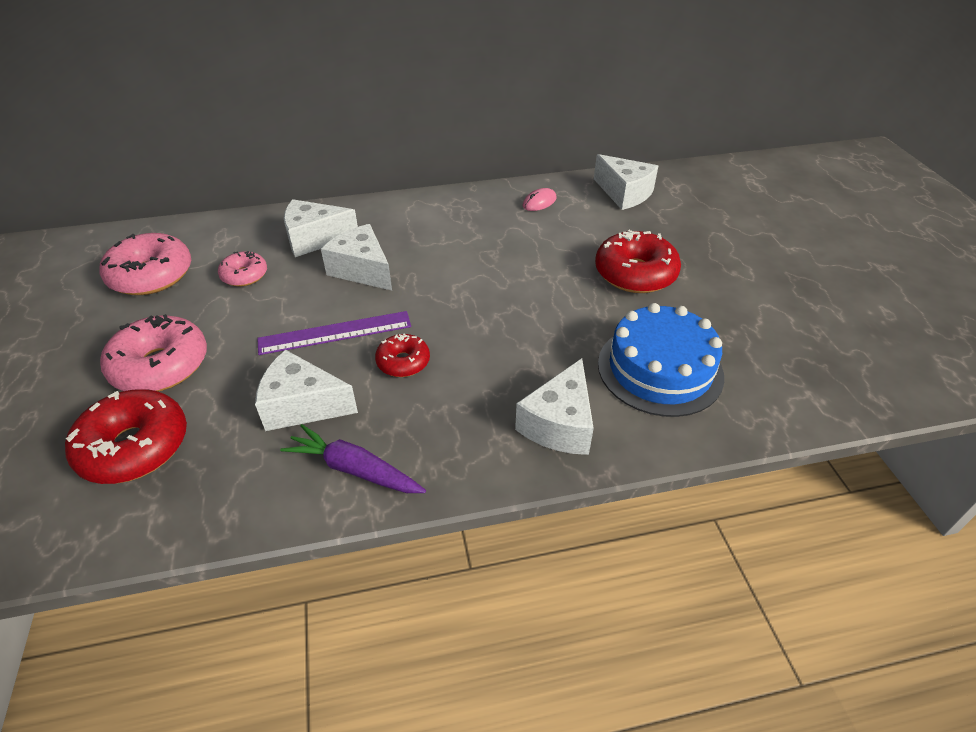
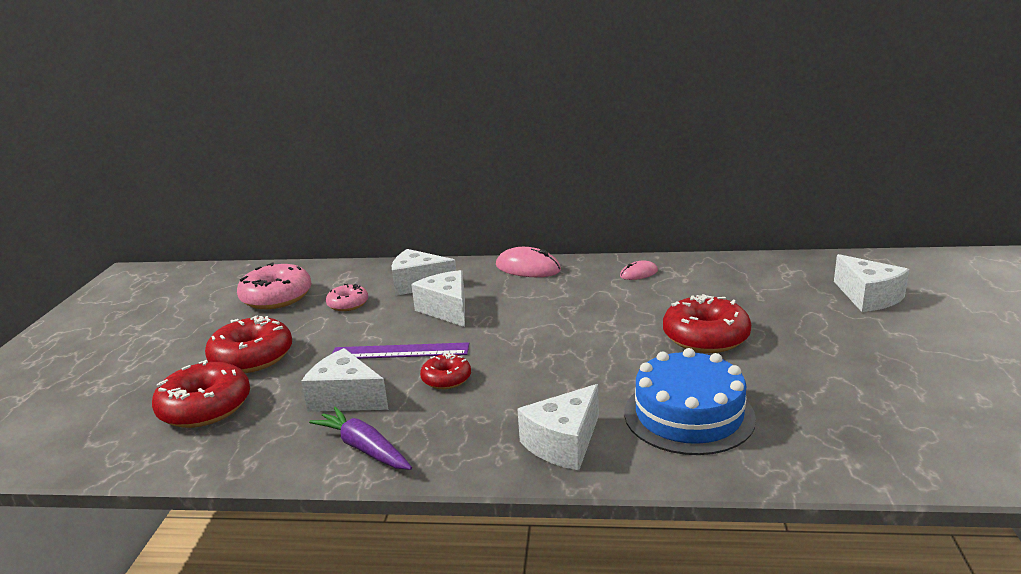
camera: 20 degrees right, 20 degrees down
(160, 366) = (252, 357): pink donut -> red donut
(425, 205) = (528, 268): none -> pink mouse
(624, 193) = (730, 273): white cheese -> white cheese (868, 297)

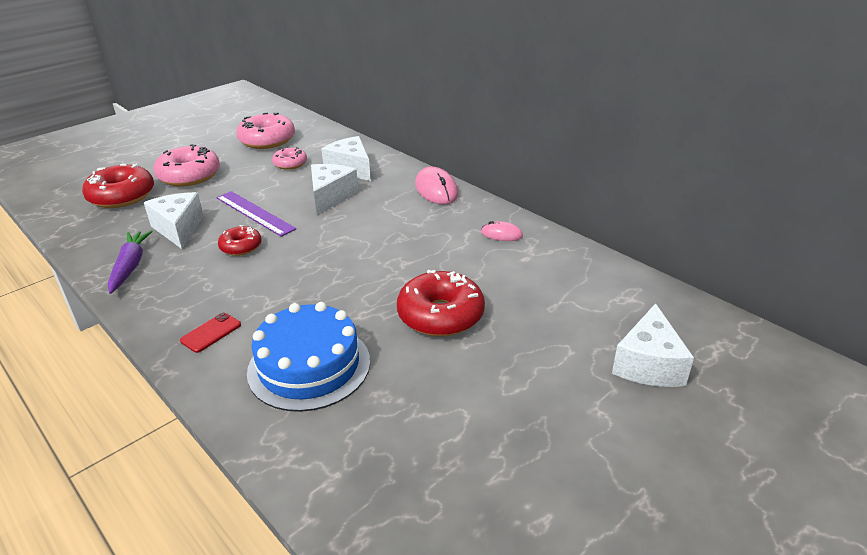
camera: 40 degrees right, 10 degrees up
(252, 357) = (189, 176): red donut -> pink donut
(563, 443) = (211, 333): white cheese -> red phone

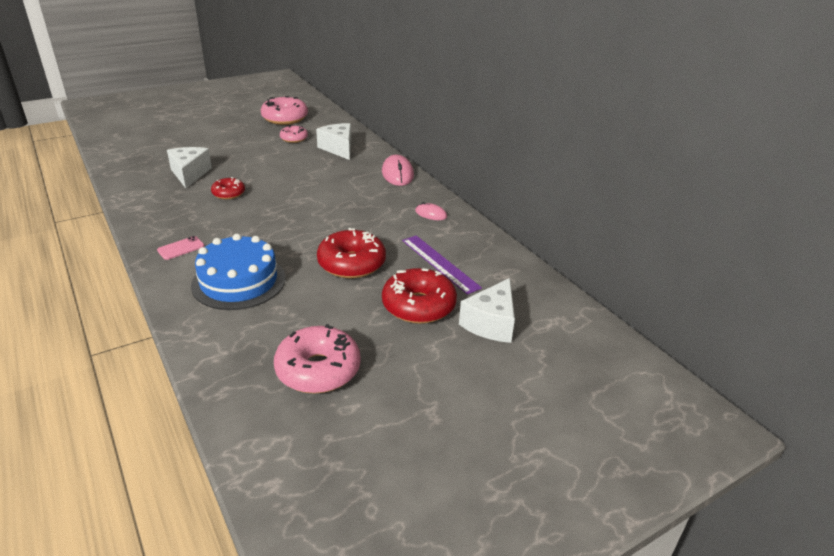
camera: 10 degrees right, 0 degrees up
(122, 196) = (159, 145): red donut -> red donut (418, 306)
(130, 266) = (144, 195): purple carrot -> none
(189, 176) = (214, 137): pink donut -> pink donut (318, 370)
(211, 333) = (181, 248): red phone -> pink phone
(255, 213) = (250, 171): purple ruler -> purple ruler (440, 263)
(330, 197) = (312, 167): white cheese -> none

